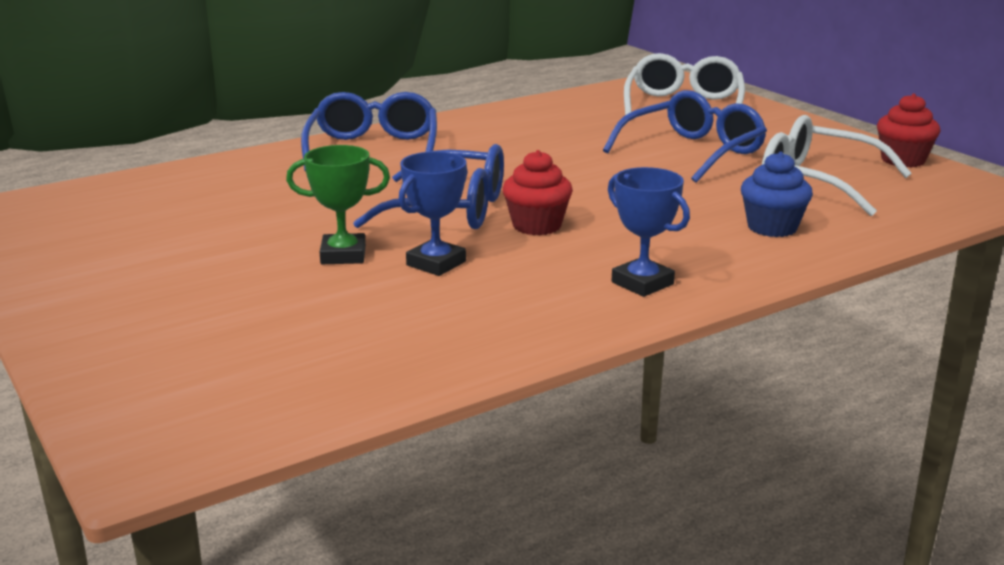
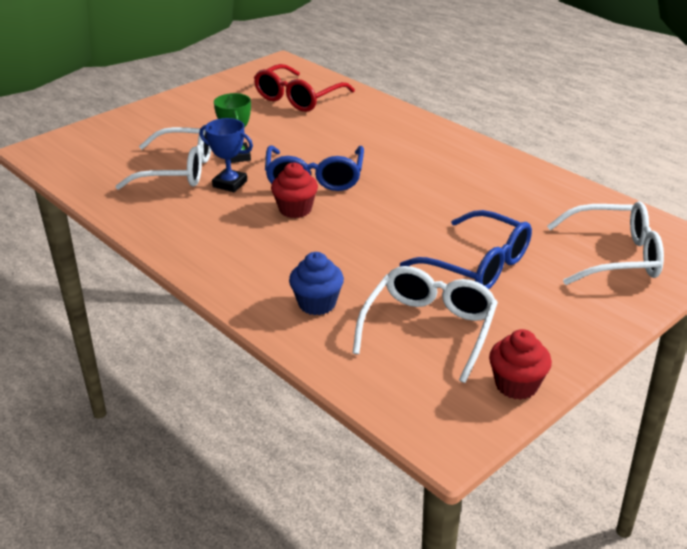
camera: 80 degrees right, 10 degrees up
(166, 204) = (298, 98): none -> red glasses
(362, 301) = (179, 170): none -> white glasses
(373, 149) = (417, 138): blue glasses -> none
(642, 283) = (210, 253): blue trophy -> none

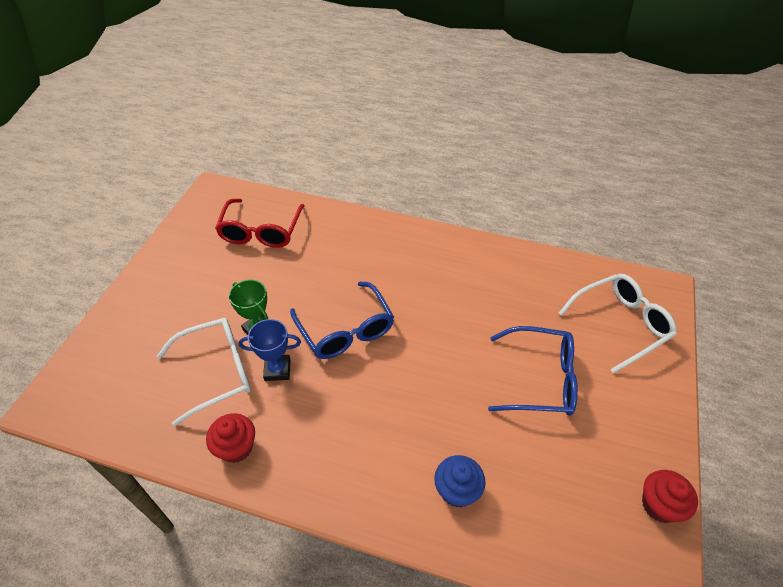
camera: 30 degrees left, 15 degrees up
(295, 209) = (357, 378): red cupcake -> red cupcake (236, 447)
(429, 329) = (559, 474): white glasses -> none

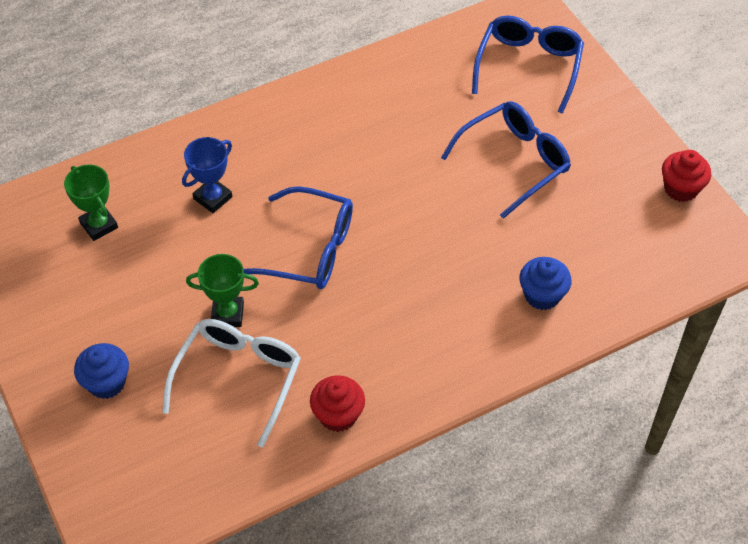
camera: 45 degrees left, 5 degrees up
(158, 315) = (106, 382): none -> blue cupcake
(261, 232) = (99, 225): red glasses -> green trophy
(277, 370) = (291, 331): blue trophy -> blue trophy (213, 198)
(621, 324) = (528, 66): white glasses -> blue glasses

